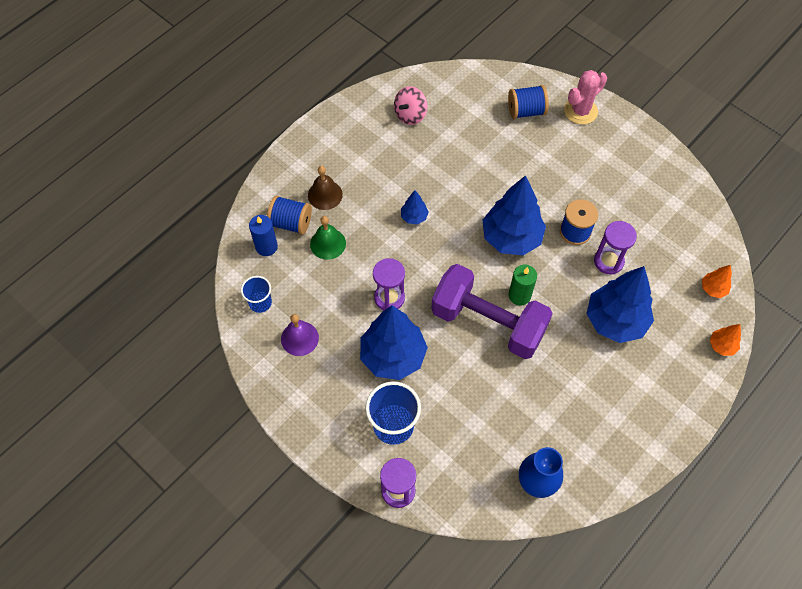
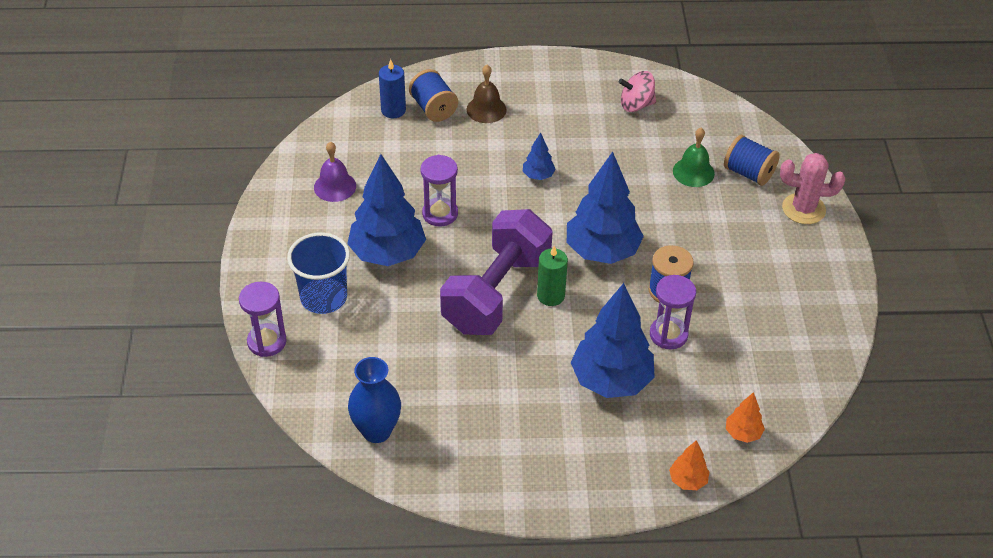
camera: 45 degrees right, 15 degrees down
(260, 303) = (338, 142): blue cup -> none
(328, 243) = (443, 142): green bell -> green bell (693, 172)
(488, 323) = (496, 293): purple dumbbell -> purple dumbbell turned 45 degrees clockwise

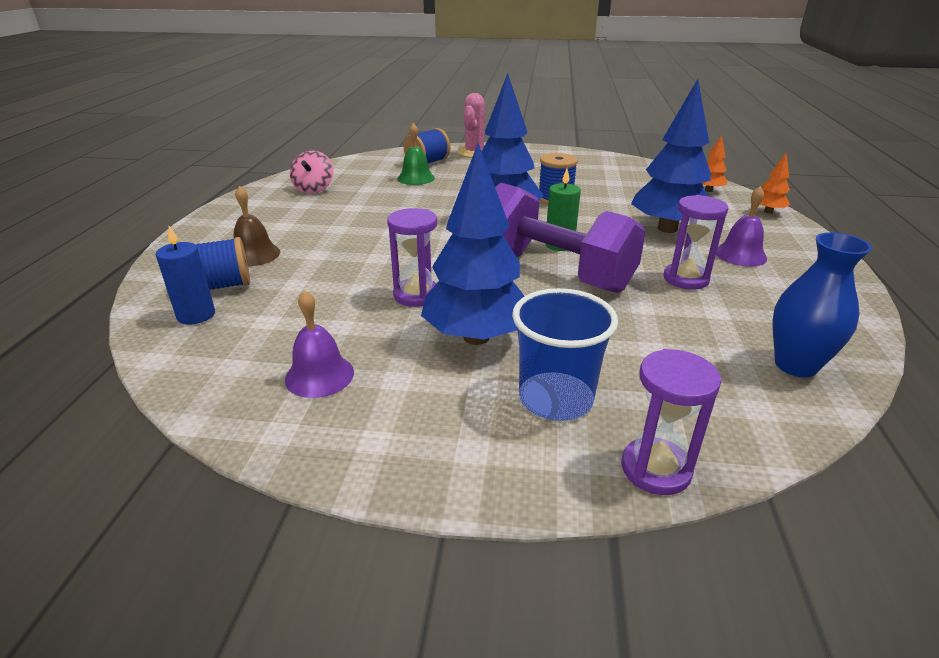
camera: 80 degrees left, 15 degrees down
(538, 176) = (383, 237): blue tree -> none
(561, 432) = (740, 255): none -> purple bell
(668, 334) = (607, 203): purple hourglass -> purple hourglass (685, 279)

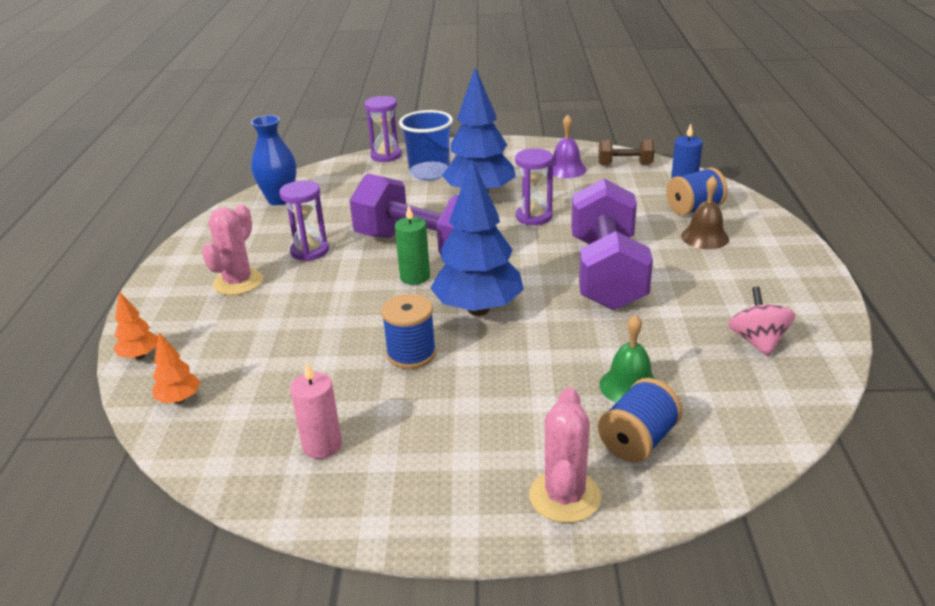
camera: 175 degrees right, 0 degrees up
(218, 374) = (625, 164): none -> brown dumbbell
(379, 233) = (607, 273): none -> purple dumbbell
(601, 170) = (322, 445): none -> pink candle
(667, 228) = (289, 311): blue tree -> none
(740, 255) = (238, 282): purple bell -> pink cactus

